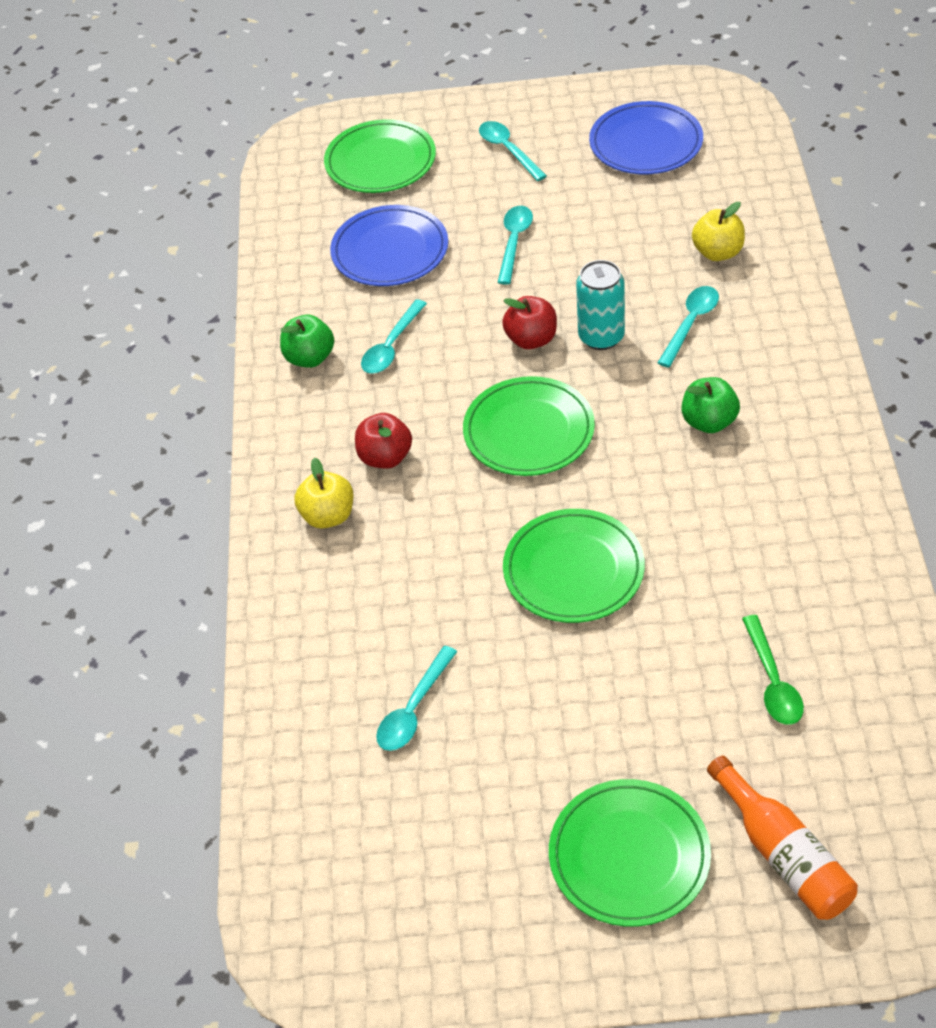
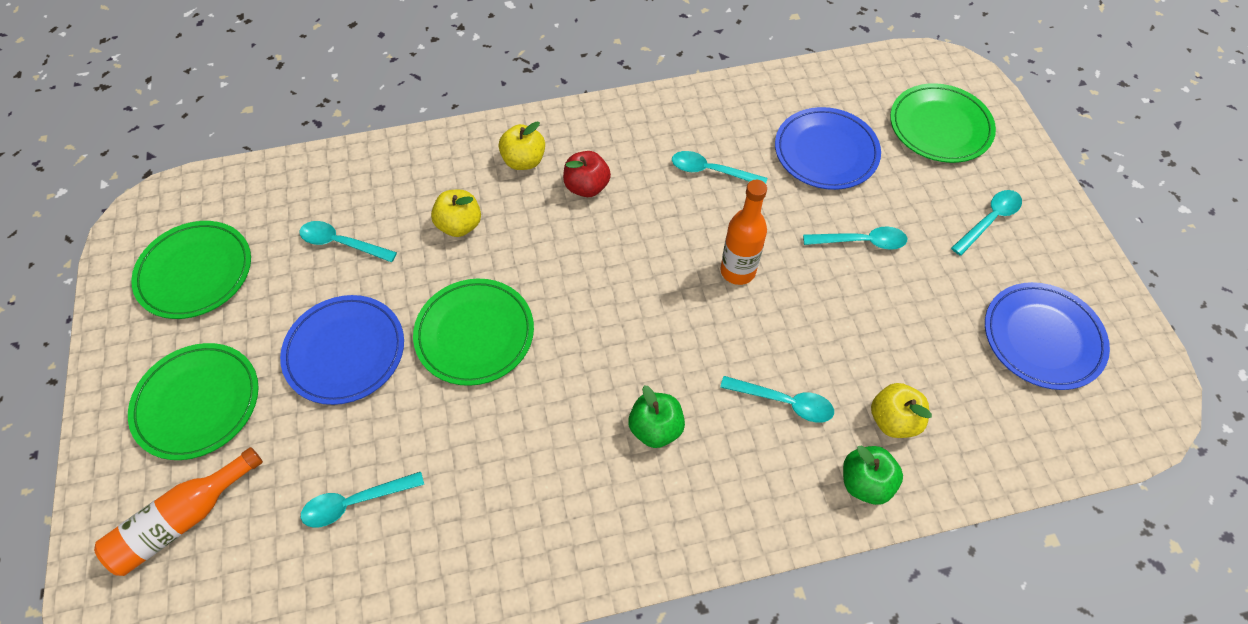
camera: 75 degrees right, 10 degrees up
(310, 358) = (688, 120): green apple -> green apple (865, 482)
(413, 583) = (460, 225): none -> yellow apple
(529, 431) = (627, 282): green plate -> green plate (195, 272)
(531, 339) = (737, 271): red apple -> orange bottle
(578, 699) = (345, 352): none -> blue plate
(601, 337) = (751, 326): turquoise can -> none
(772, 681) = (355, 502): green spoon -> turquoise spoon

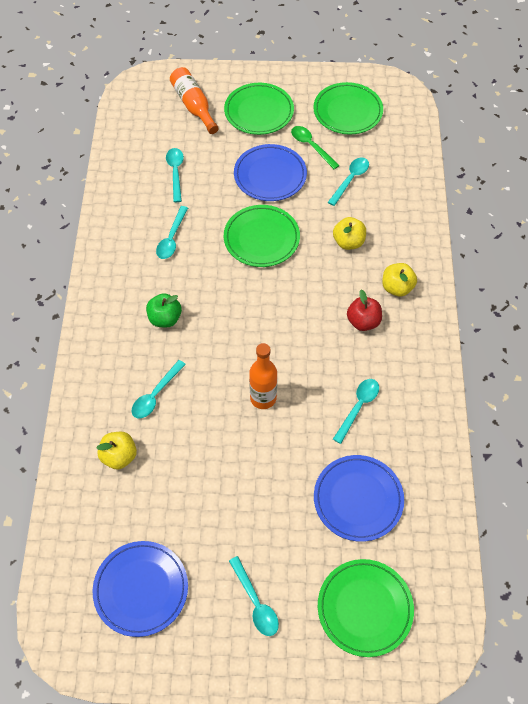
camera: 105 degrees right, 0 degrees up
(276, 307) = (311, 146): none -> green spoon
(861, 242) = (263, 492): turquoise spoon -> turquoise spoon (172, 238)
(865, 482) = (86, 423): green apple -> none

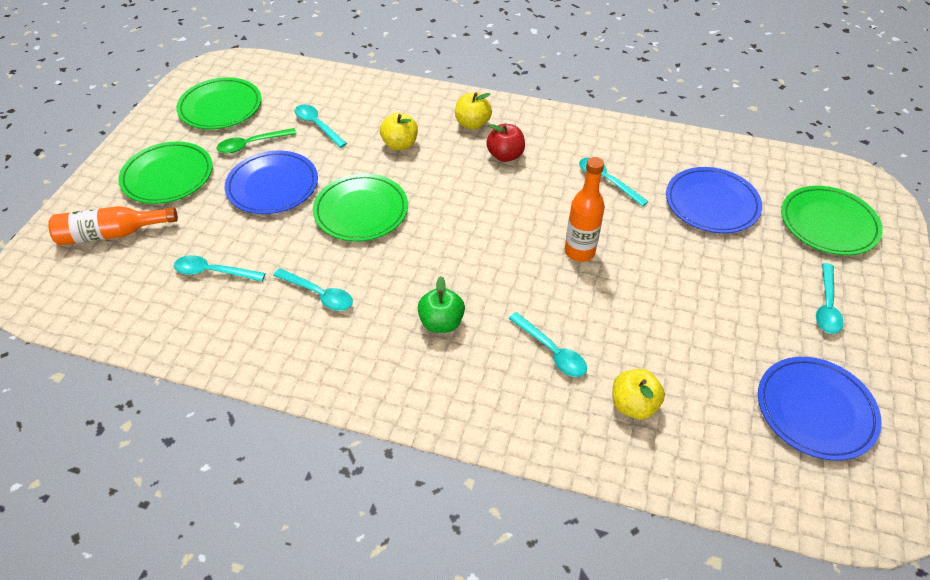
camera: 75 degrees left, 10 degrees down
(255, 602) = (826, 306): turquoise spoon -> turquoise spoon turned 120 degrees clockwise

